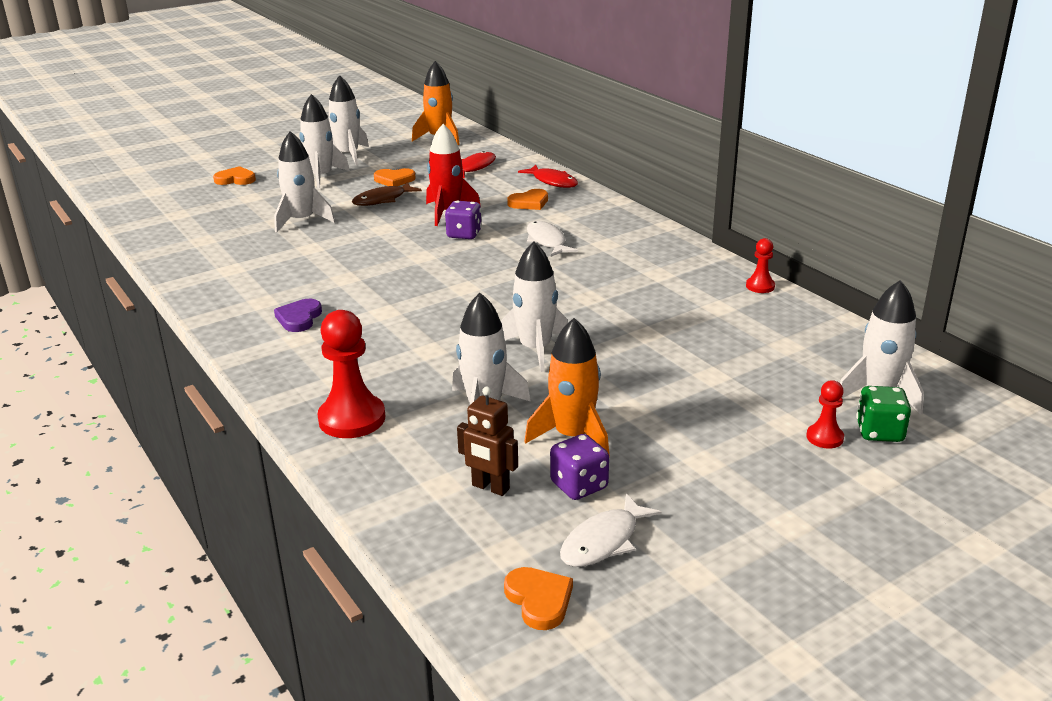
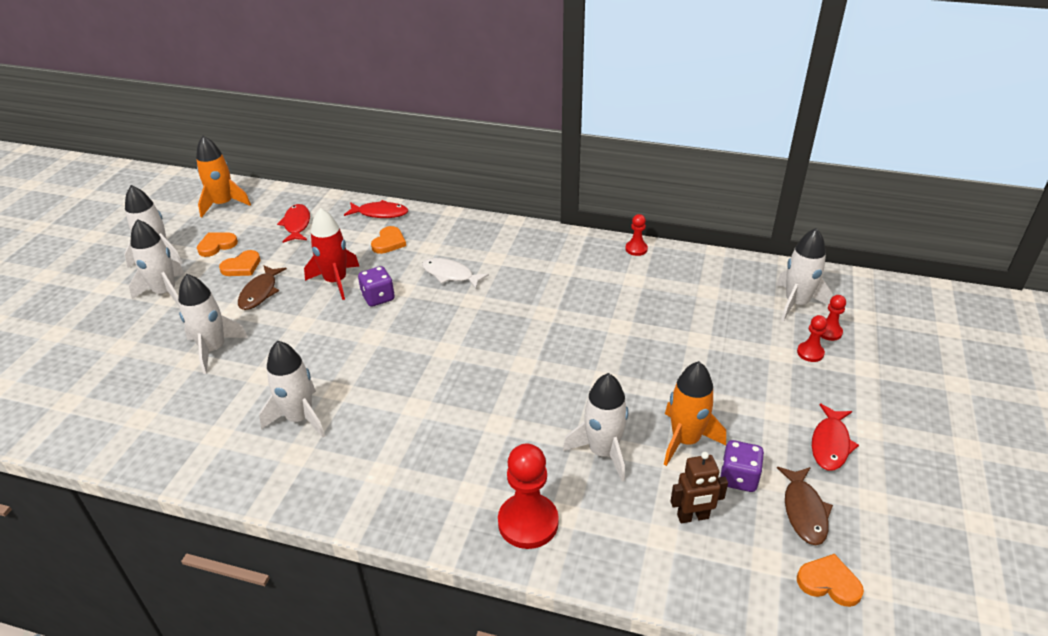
camera: 40 degrees left, 10 degrees up
(235, 179) = (76, 332): orange heart -> orange heart (217, 245)
(299, 318) = (354, 453): purple heart -> none
(535, 349) = (569, 380): white rocket -> white rocket (299, 418)
(604, 541) = (804, 511): white fish -> brown fish
(721, 512) = (830, 444): none -> red fish
(879, 432) = (829, 332): green dice -> red pawn

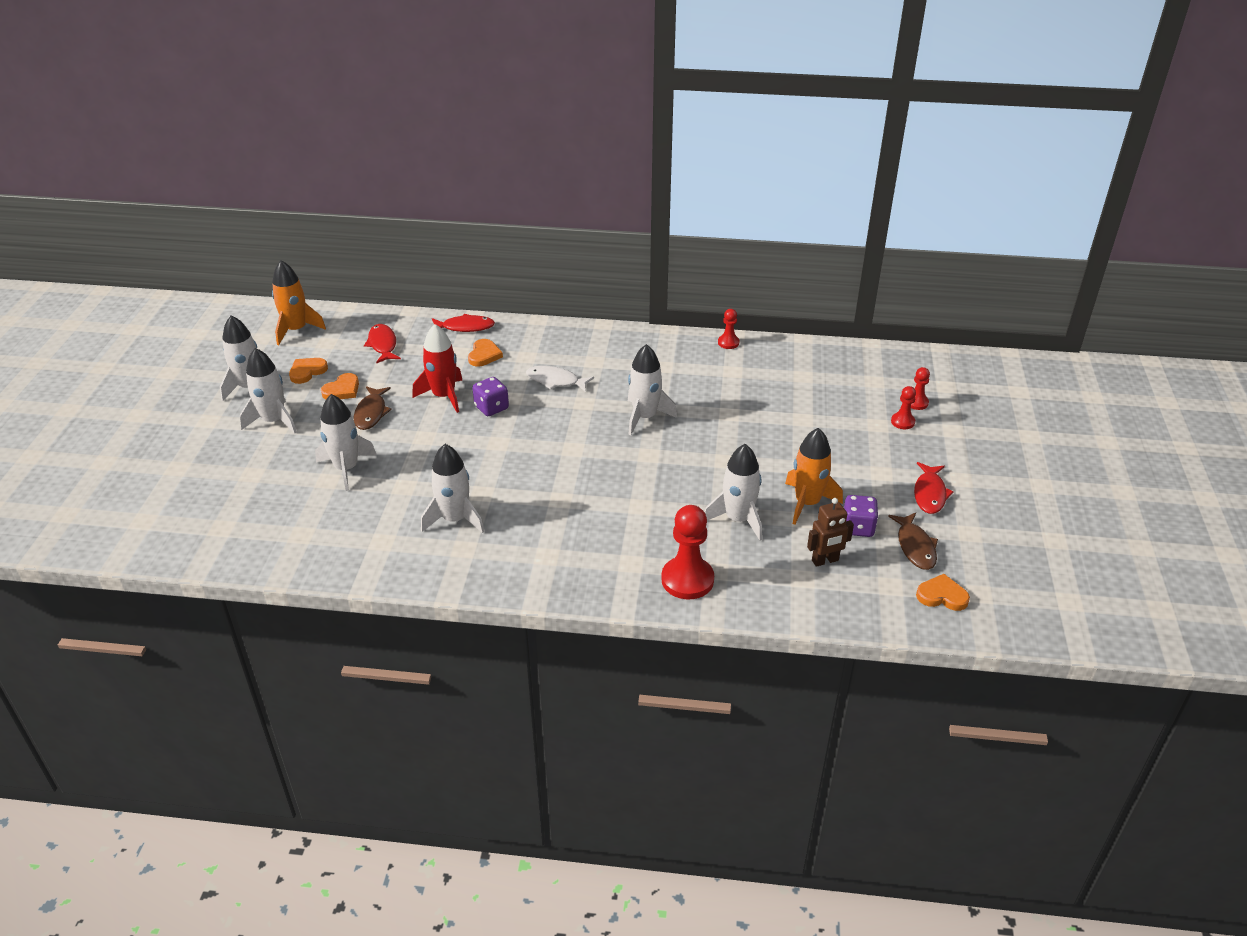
camera: 10 degrees left, 0 degrees up
(796, 303) = (884, 380): white rocket -> white rocket (645, 417)

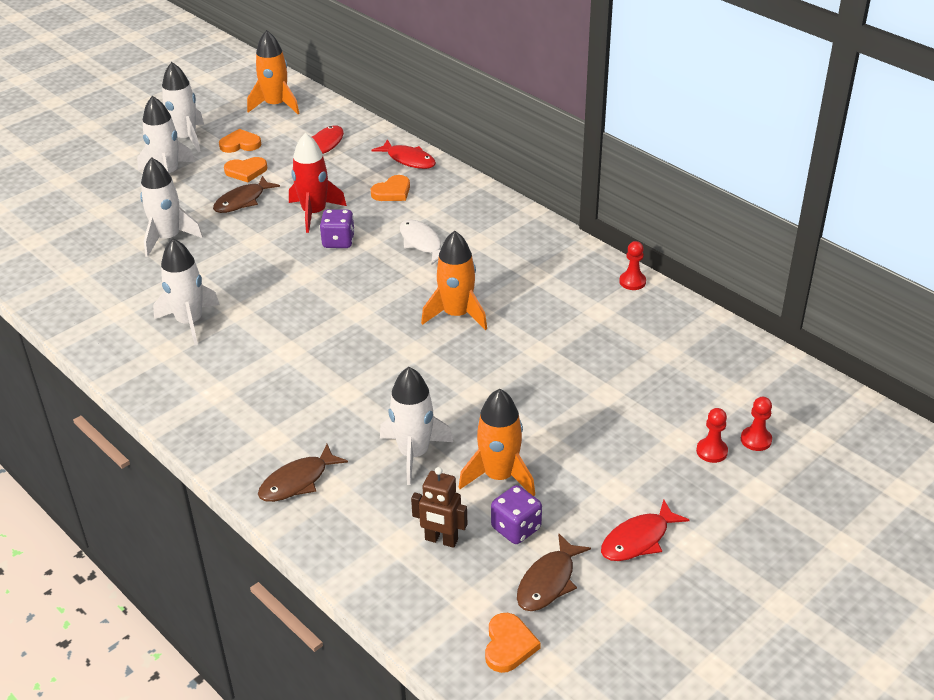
camera: 40 degrees right, 0 degrees up
(645, 417) = (456, 314): white rocket -> orange rocket
(687, 580) = (298, 481): red pawn -> brown fish
(942, 596) = (509, 645): orange heart -> orange heart turned 45 degrees clockwise

